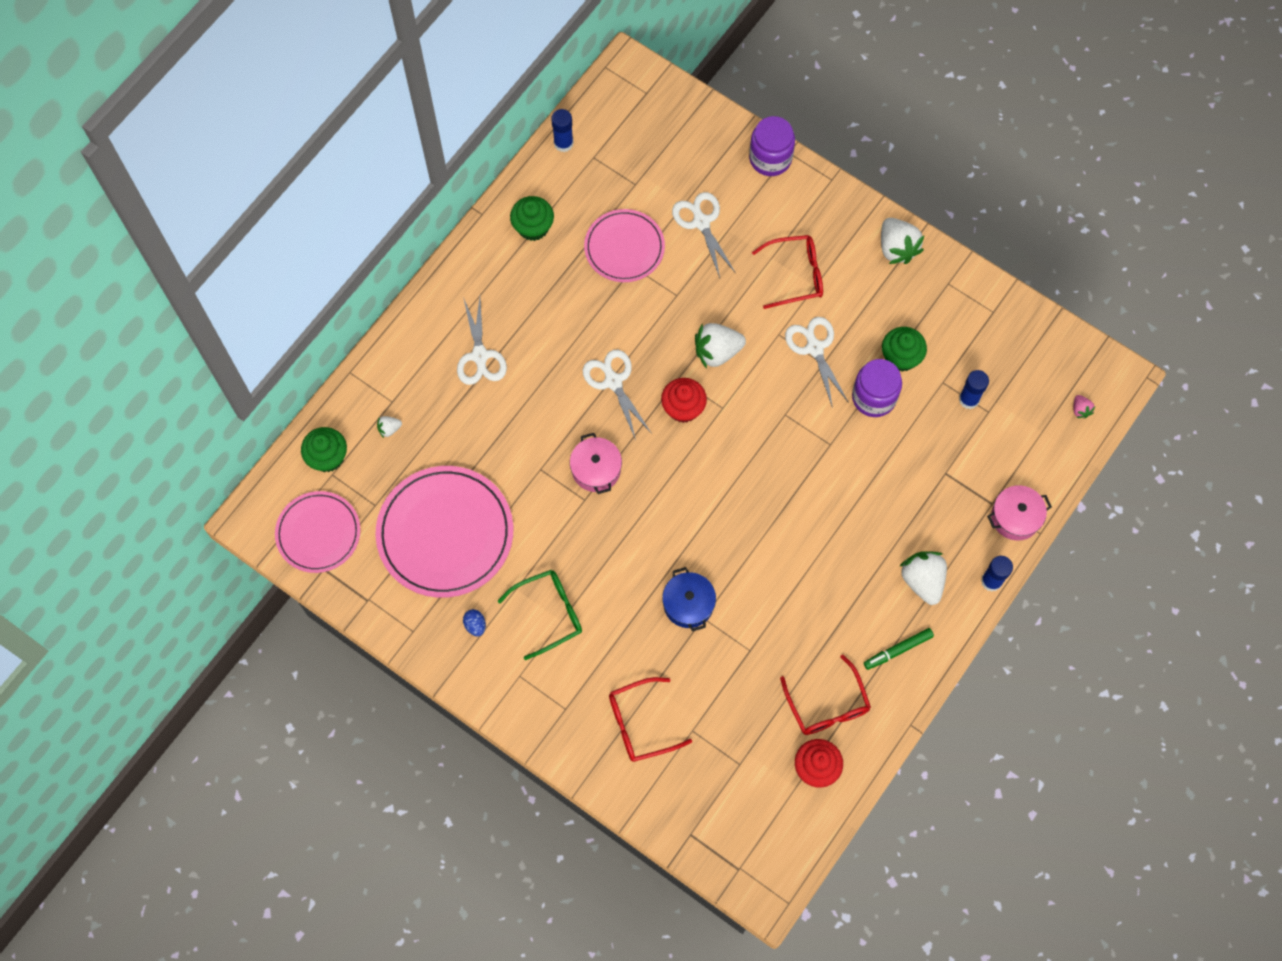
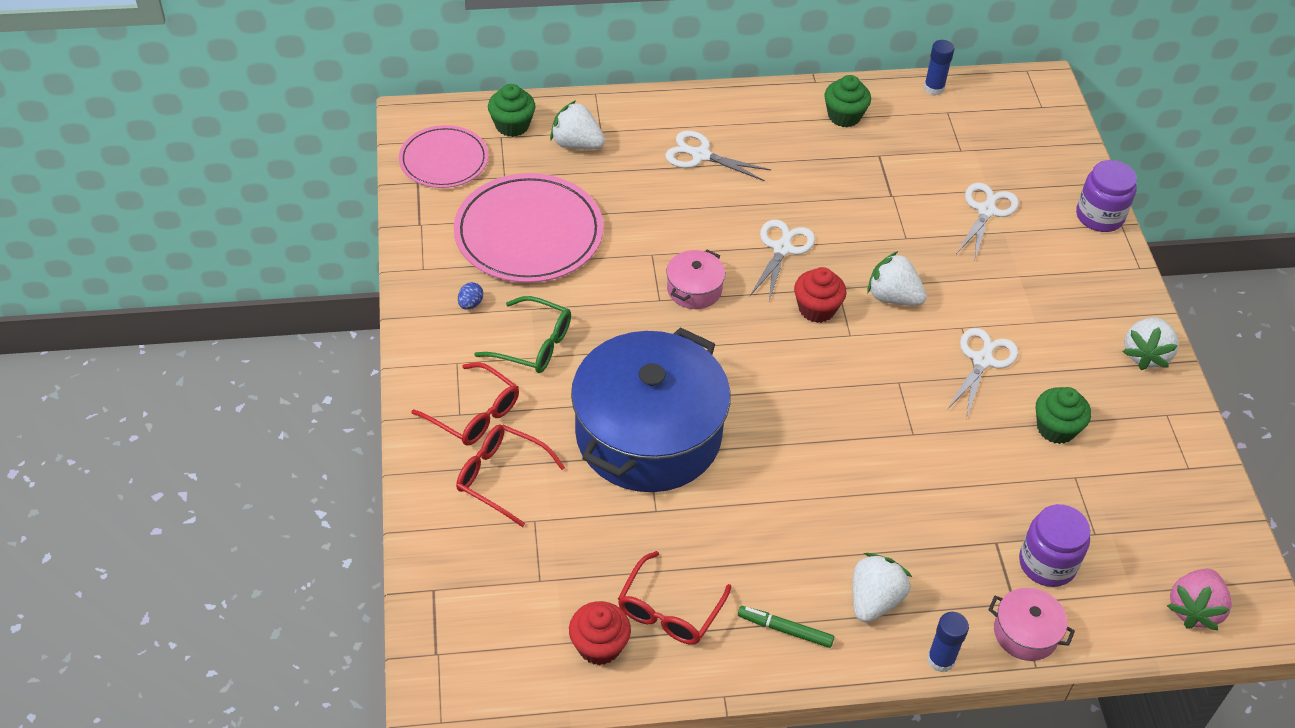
camera: 45 degrees right, 20 degrees down
(389, 429) = (576, 144): white strawberry -> white strawberry, size x2.09
(480, 356) = (701, 155): white scissors -> white scissors turned 75 degrees clockwise
(624, 247) = (901, 179): pink plate -> none
(688, 604) = (648, 434): blue pot -> blue pot, size x2.45
(795, 275) = (1027, 302): red glasses -> red glasses (474, 414)
(874, 397) = (995, 435): purple jar -> purple jar (1047, 563)
(969, 399) = (1086, 509): blue glue stick -> none
(1080, 410) = (1194, 609): pink strawberry -> pink strawberry, size x2.09

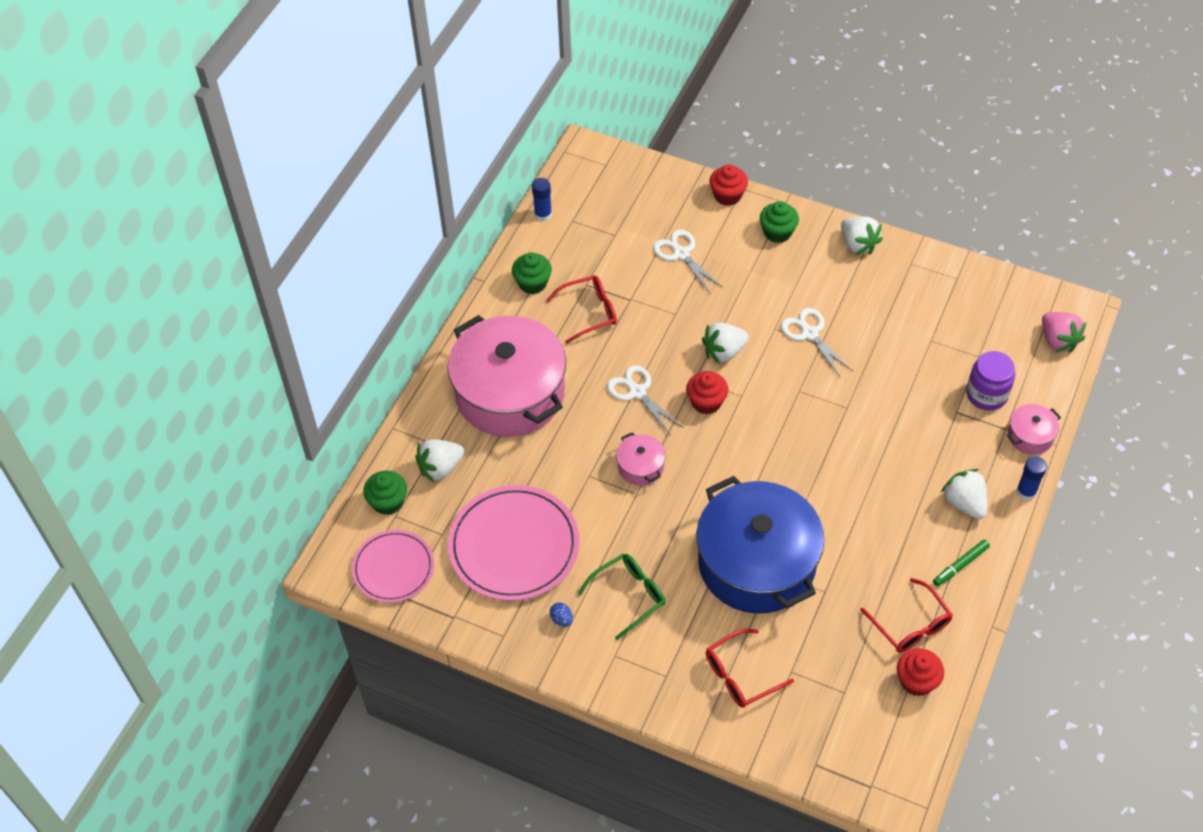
camera: 55 degrees left, 5 degrees up
(474, 414) = (672, 666): red glasses -> red glasses (589, 312)
(701, 155) = (510, 393): white scissors -> pink pot
(1056, 428) = (888, 327): green cupcake -> green cupcake (777, 232)
(1099, 216) = (727, 195): purple jar -> red cupcake

